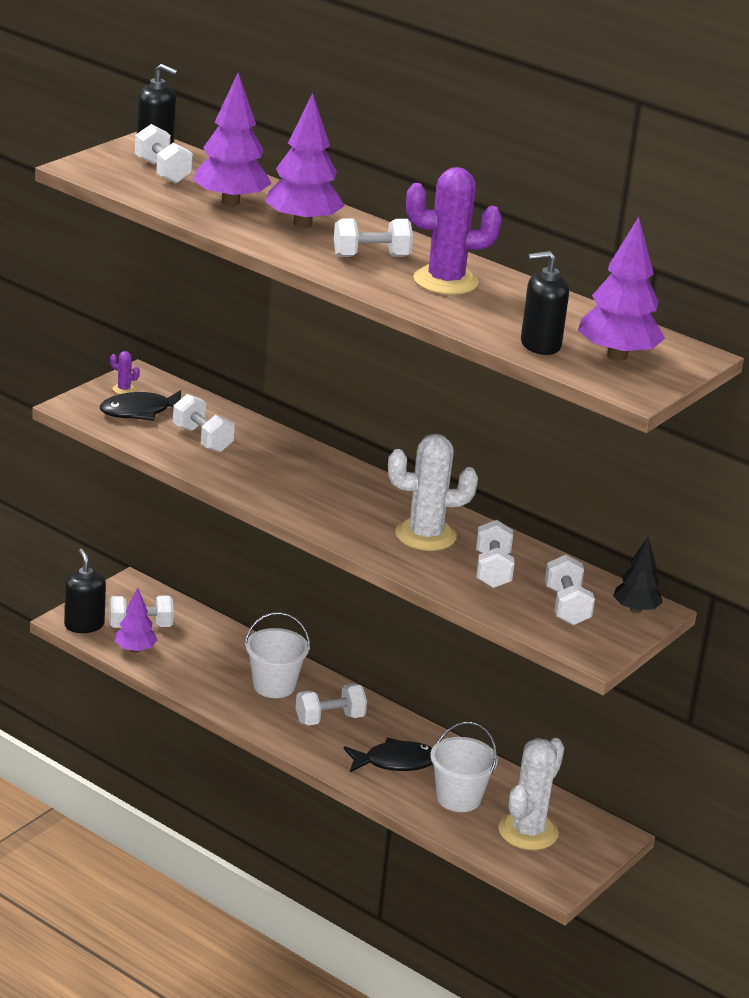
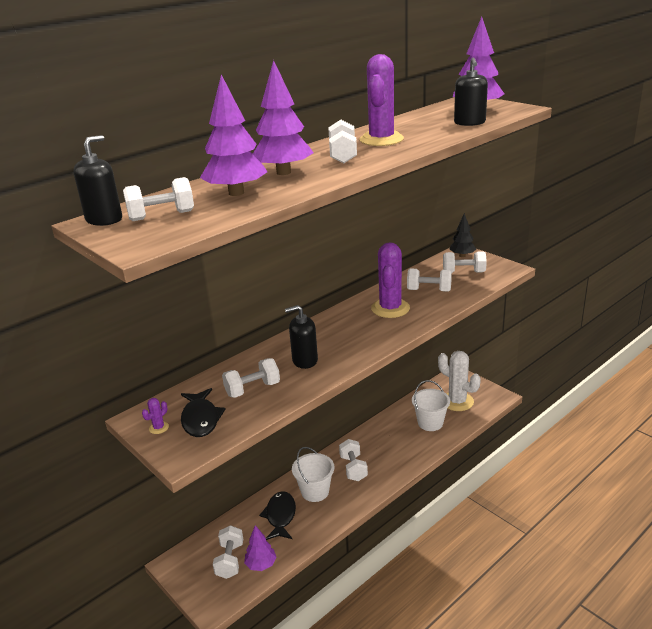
camera: 75 degrees left, 0 degrees up
(84, 625) = (221, 596): black soap dispenser -> black soap dispenser (304, 360)
(395, 762) = (397, 444): black fish -> black fish (280, 516)
(425, 535) = (390, 308): white cactus -> purple cactus

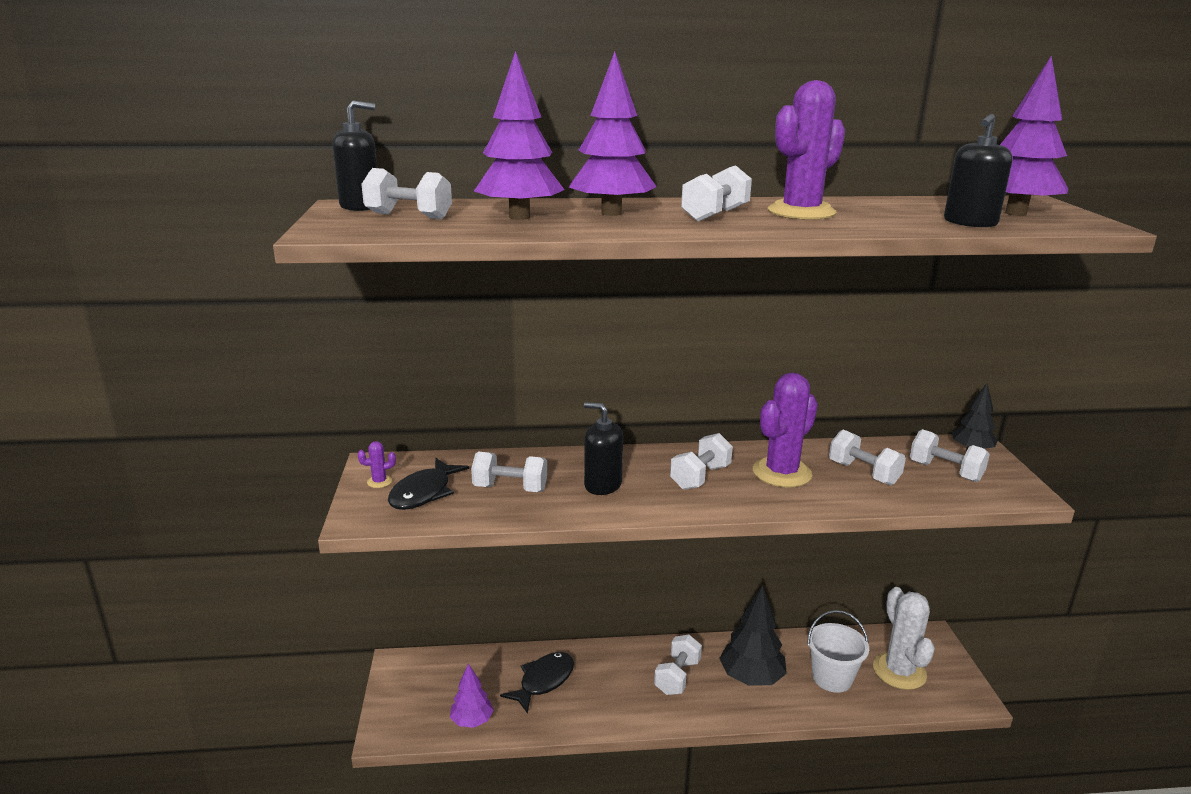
camera: 35 degrees right, 5 degrees down
(230, 560) = (448, 696): white dumbbell -> white dumbbell (700, 477)
(315, 491) = (607, 677): white bucket -> none
(391, 446) = (751, 678): none -> black tree

